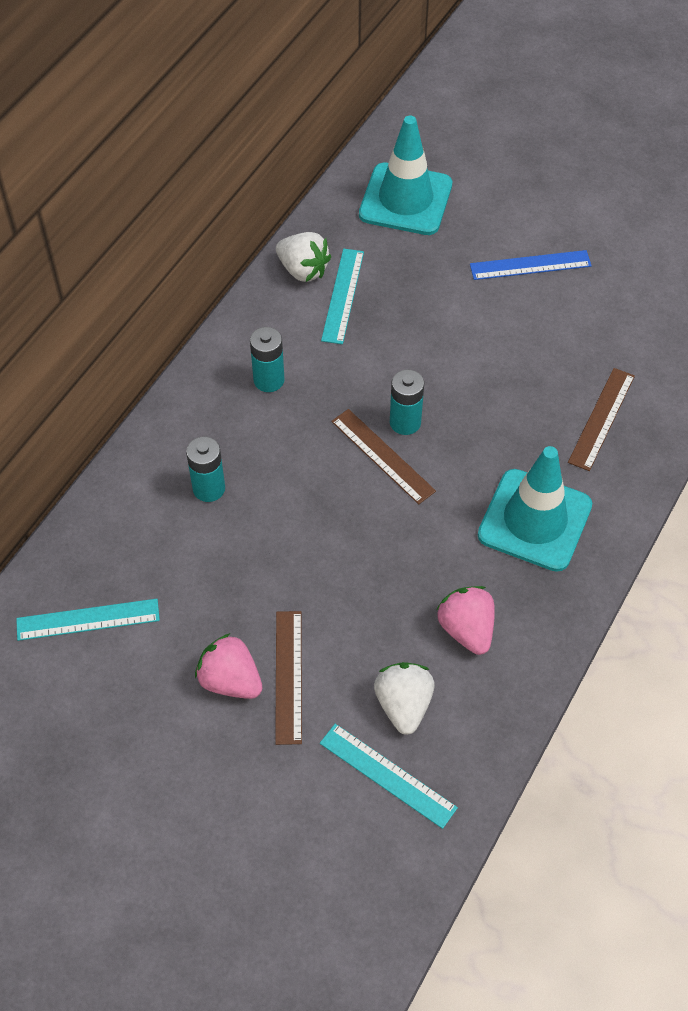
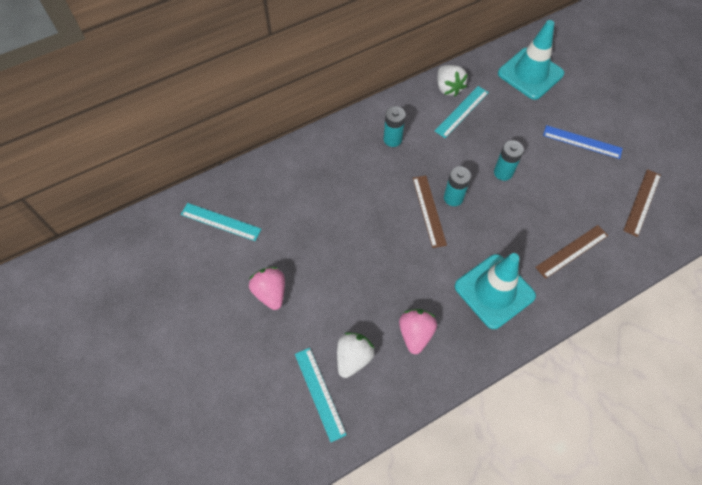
camera: 30 degrees right, 5 degrees up
(209, 488) = (324, 183): turquoise battery -> turquoise battery (503, 172)
(288, 676) = (302, 307): brown ruler -> brown ruler (642, 202)

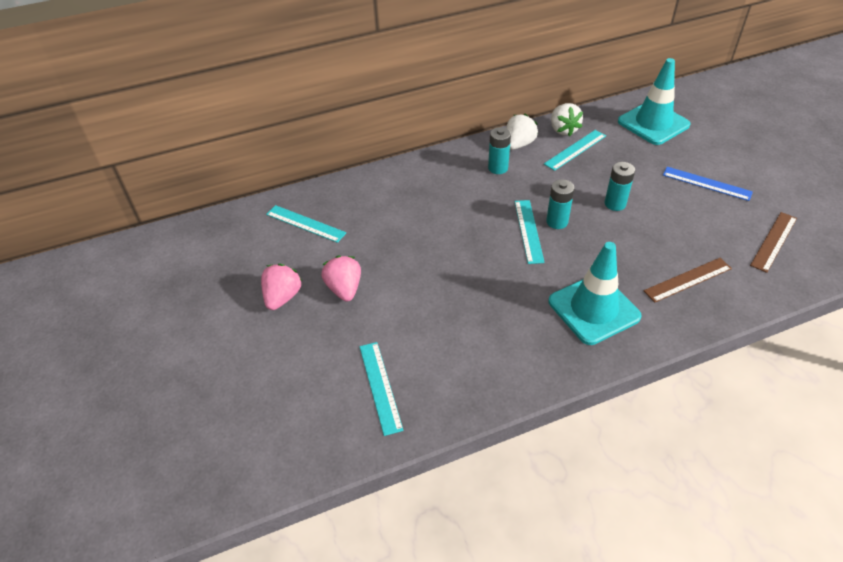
camera: 10 degrees right, 15 degrees down
(353, 358) = (424, 357): white strawberry -> white strawberry (518, 144)
(415, 334) = (498, 341): pink strawberry -> pink strawberry (282, 297)
(429, 210) = (528, 231): brown ruler -> turquoise ruler

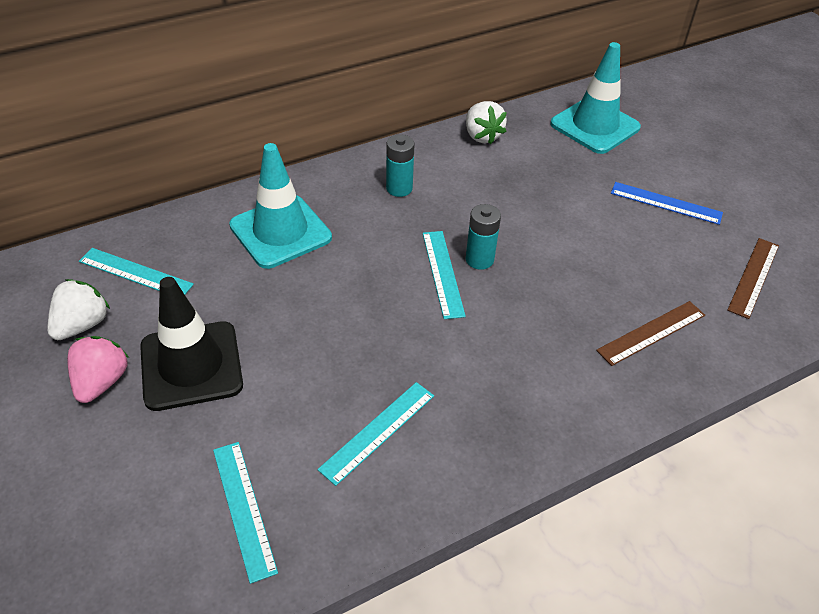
camera: 10 degrees left, 0 degrees up
(344, 289) = (191, 365): pink strawberry -> black traffic cone
(518, 144) = (425, 156): white strawberry -> white strawberry (82, 325)
(575, 150) = (498, 162): turquoise ruler -> turquoise ruler (378, 431)
(593, 309) = (533, 379): turquoise traffic cone -> turquoise traffic cone (280, 232)
(615, 204) = (553, 233): turquoise battery -> none

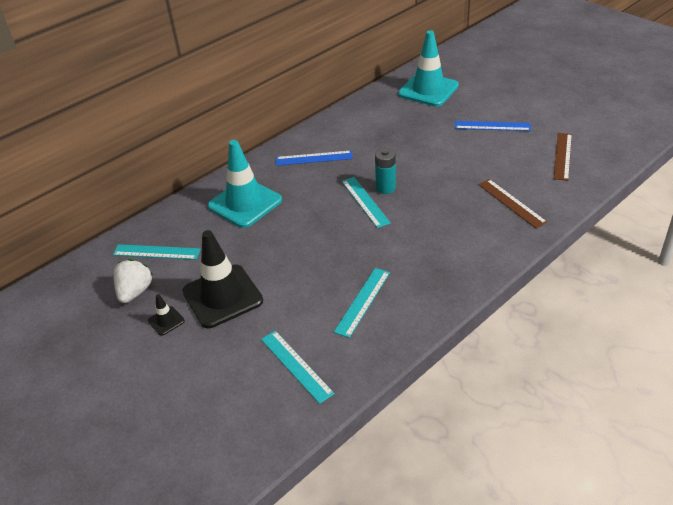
camera: 10 degrees left, 5 degrees down
(101, 382) = (166, 321): pink strawberry -> black traffic cone
(399, 188) = (314, 158): turquoise battery -> blue ruler
(482, 136) = (355, 113): white strawberry -> none
(651, 332) = (511, 203): brown ruler -> brown ruler turned 75 degrees counterclockwise

